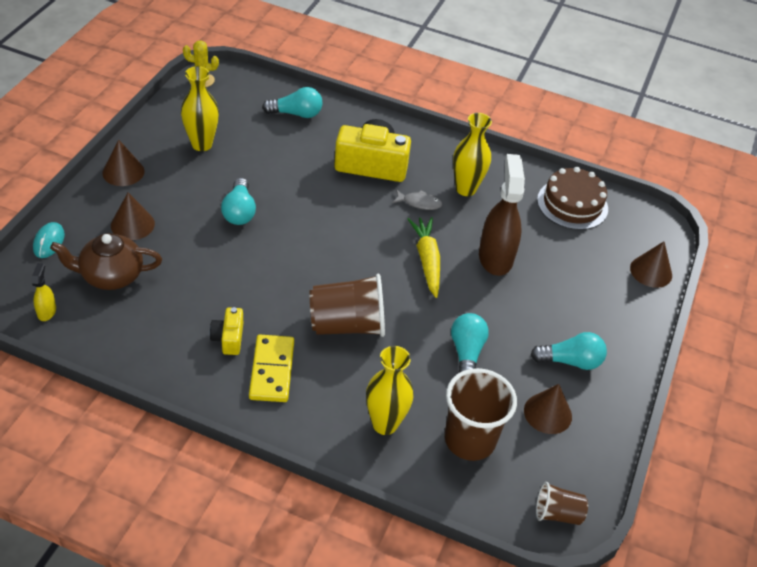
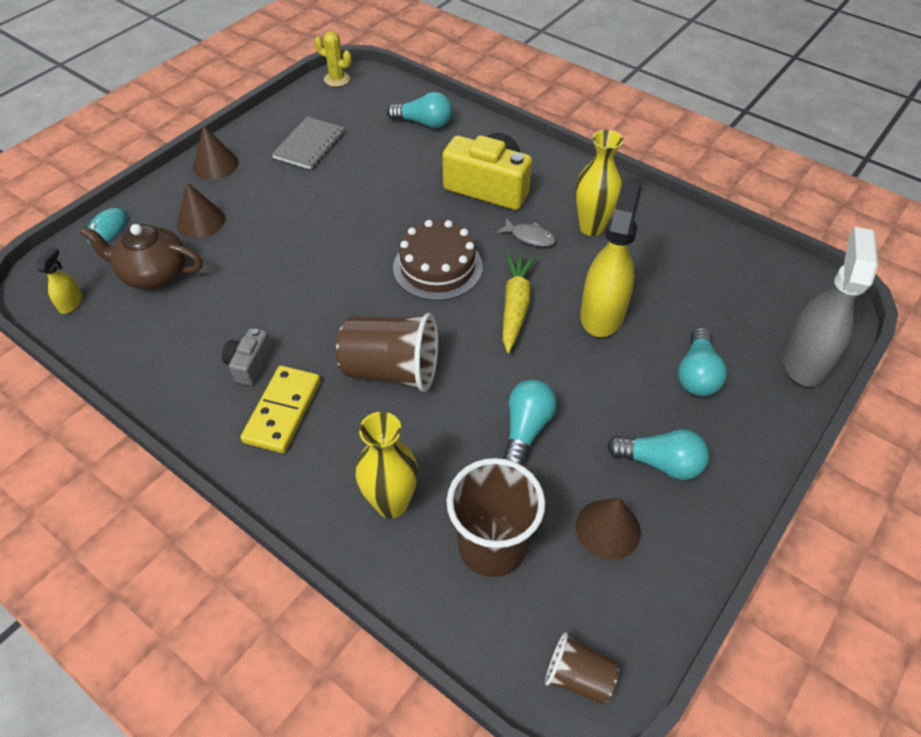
camera: 20 degrees right, 5 degrees up
(202, 144) = (309, 145): yellow vase -> grey notebook
(228, 338) = (249, 364): yellow camera -> grey camera
(239, 212) = (320, 221): turquoise light bulb -> turquoise light bulb (697, 374)
(495, 257) = (602, 314): brown spray bottle -> yellow spray bottle
(572, 204) = (721, 262): brown cake -> brown cake (437, 267)
(651, 271) = (804, 360): brown cone -> grey spray bottle

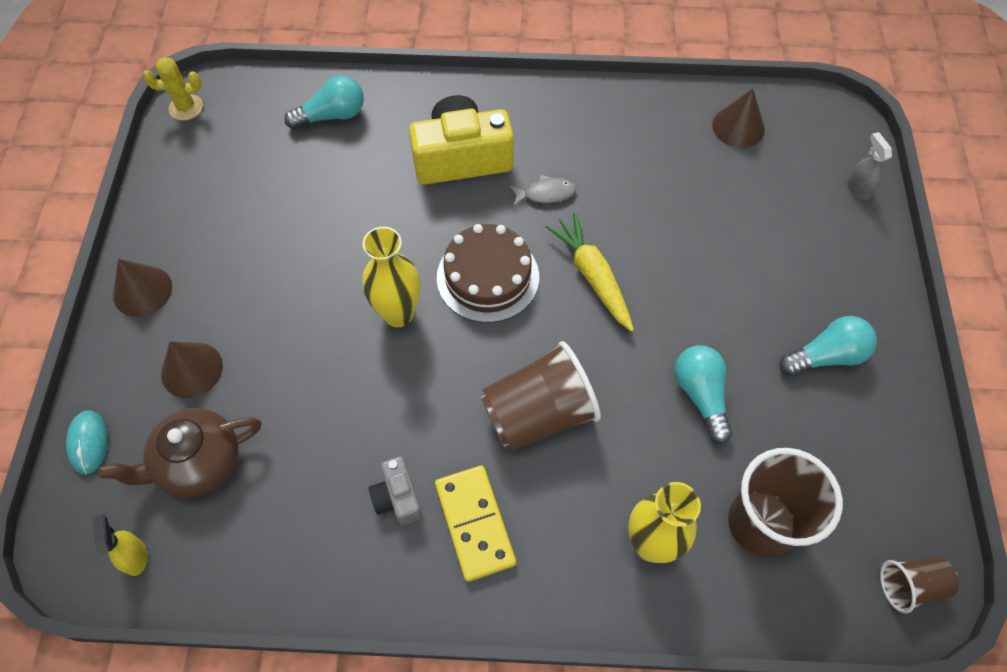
camera: 35 degrees left, 10 degrees up
(309, 145) = (229, 208): grey notebook -> none
(591, 227) = (592, 151): yellow vase -> yellow vase (398, 314)
(602, 314) = (672, 239): yellow spray bottle -> none
(608, 529) = (834, 443): brown cone -> brown cone (738, 127)
(697, 374) = (791, 252): turquoise light bulb -> none
(804, 360) = (859, 188): grey spray bottle -> grey spray bottle, size x0.46

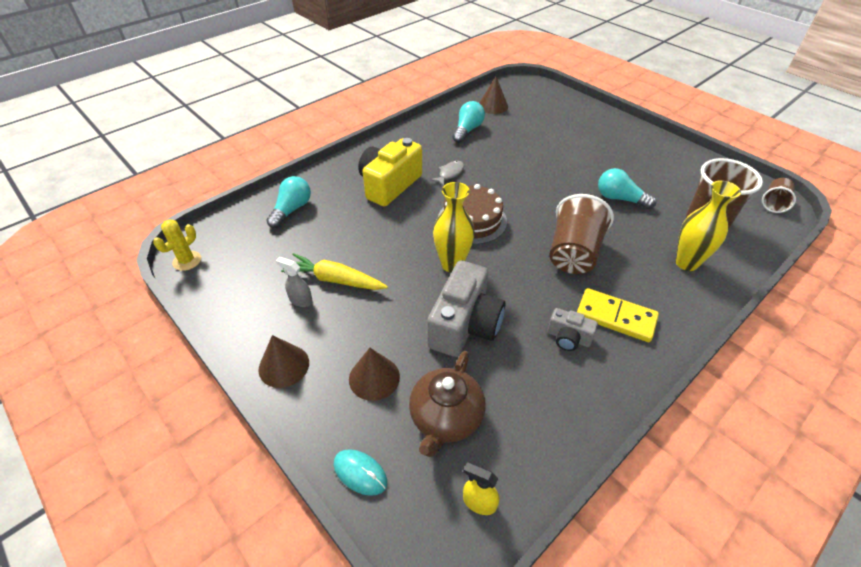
camera: 45 degrees left, 15 degrees down
(325, 391) = (465, 325): none -> grey camera
(592, 276) = (516, 189): yellow carrot -> yellow carrot (335, 280)
(826, 356) = (637, 155): turquoise light bulb -> turquoise light bulb (467, 130)
(859, 188) = (565, 99): grey spray bottle -> grey spray bottle (300, 300)

